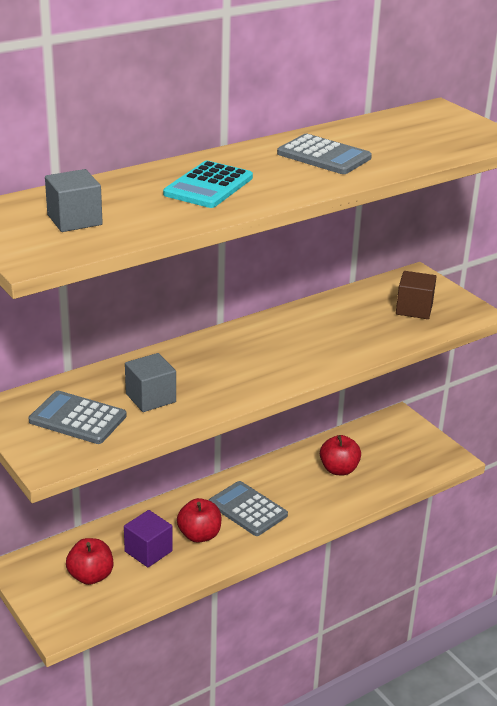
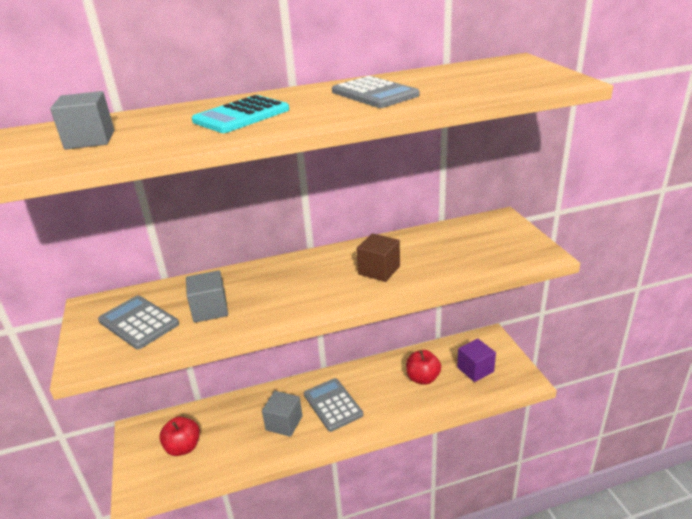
camera: 20 degrees right, 0 degrees up
(148, 551) = (238, 431): purple cube -> purple cube (475, 369)
(199, 535) = (284, 423): red apple -> grey cube
(414, 309) = (486, 248): brown cube -> brown cube (379, 270)

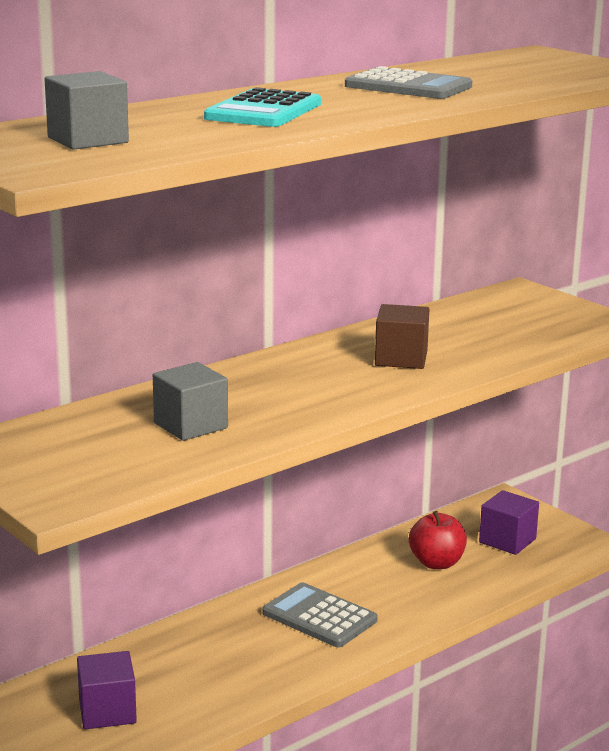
camera: 25 degrees left, 10 degrees down
(138, 322) = (90, 452): grey calculator -> none
(183, 447) = (107, 711): red apple -> purple cube
(284, 423) = (257, 651): grey cube -> none

